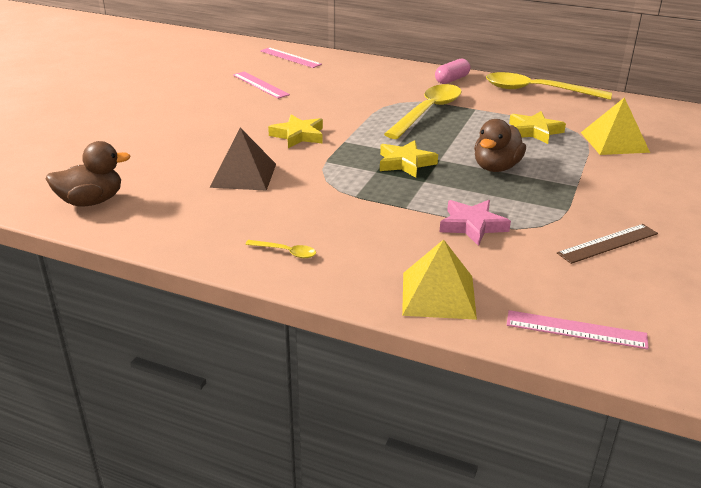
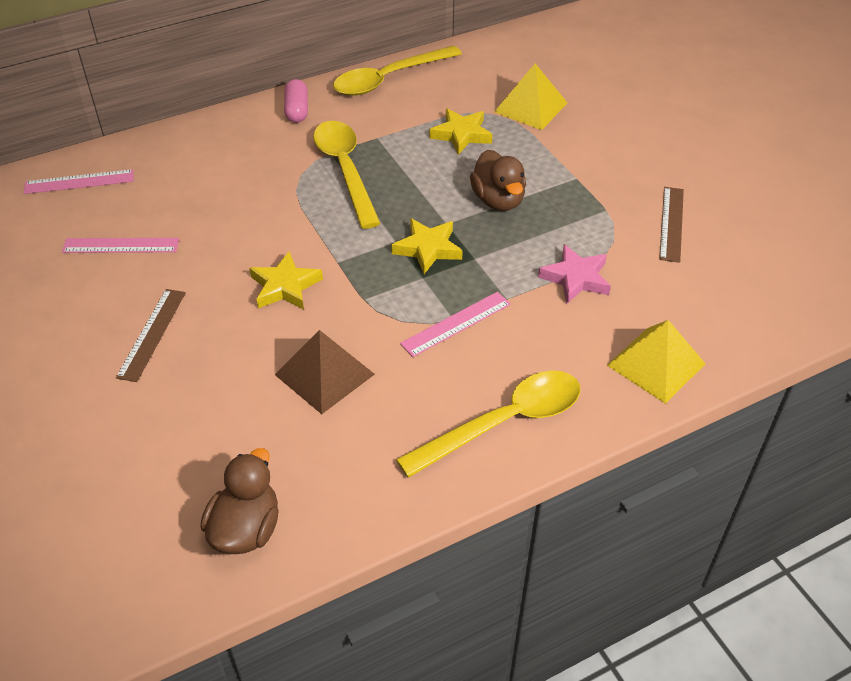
camera: 50 degrees left, 15 degrees up
(206, 118) = (152, 334): none -> brown ruler
(286, 252) = (504, 422): yellow spoon -> yellow spoon, size x2.42
(576, 330) = (760, 319): pink ruler -> pink ruler (456, 324)

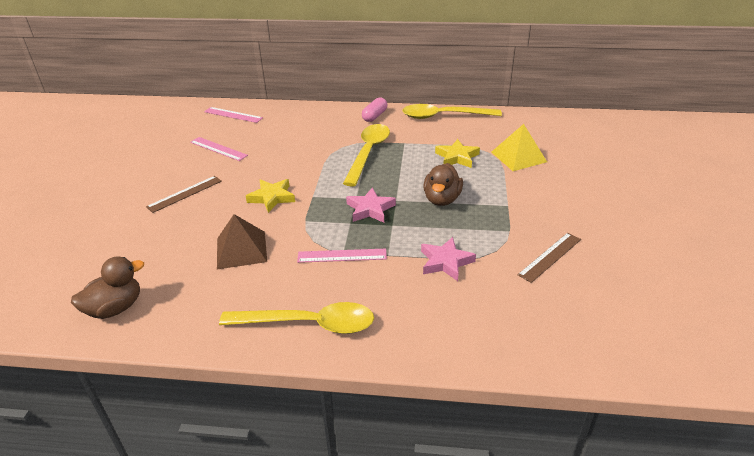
camera: 35 degrees right, 10 degrees down
(428, 249) = (370, 209): yellow star -> pink star
(656, 364) = (446, 338): yellow pyramid -> none

